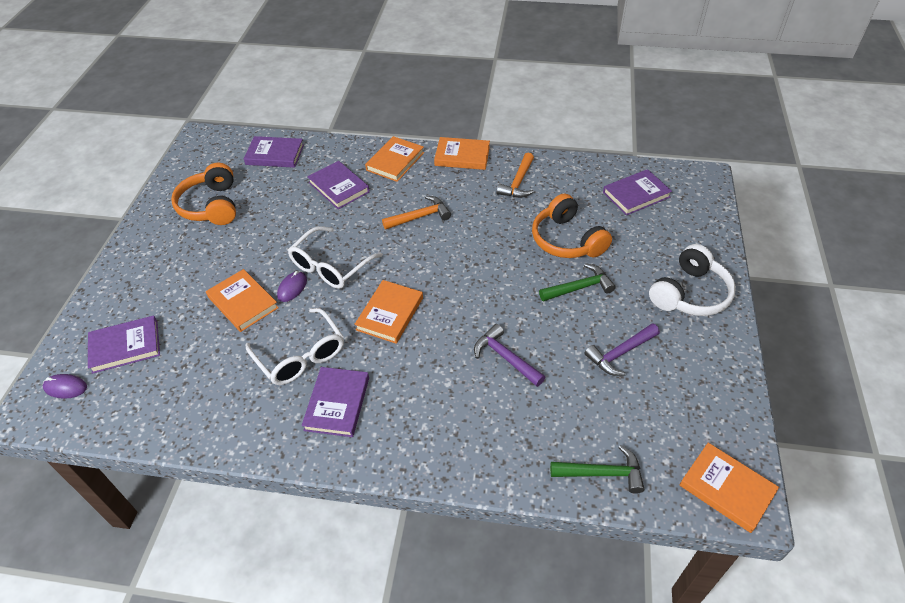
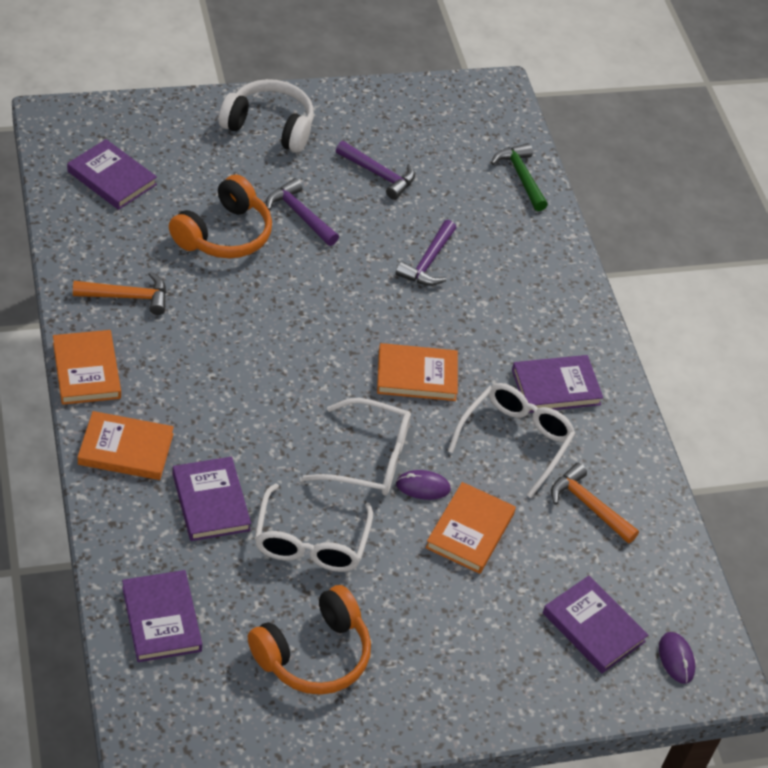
camera: 120 degrees left, 0 degrees up
(284, 222) = (310, 543): none -> white glasses
(338, 187) = (211, 502): purple book -> purple book turned 45 degrees counterclockwise
(420, 216) = (237, 388): orange hammer -> orange hammer (588, 505)
(579, 287) = (299, 214): green hammer -> purple hammer
(727, 488) = (492, 100): orange book -> none

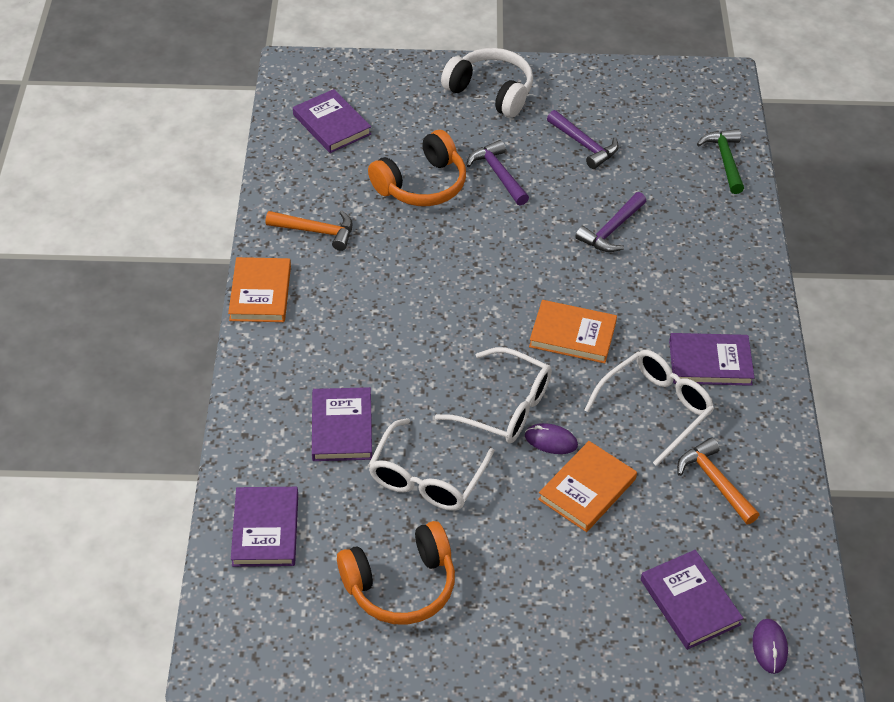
camera: 20 degrees right, 0 degrees up
(126, 449) = (276, 368): orange book -> none

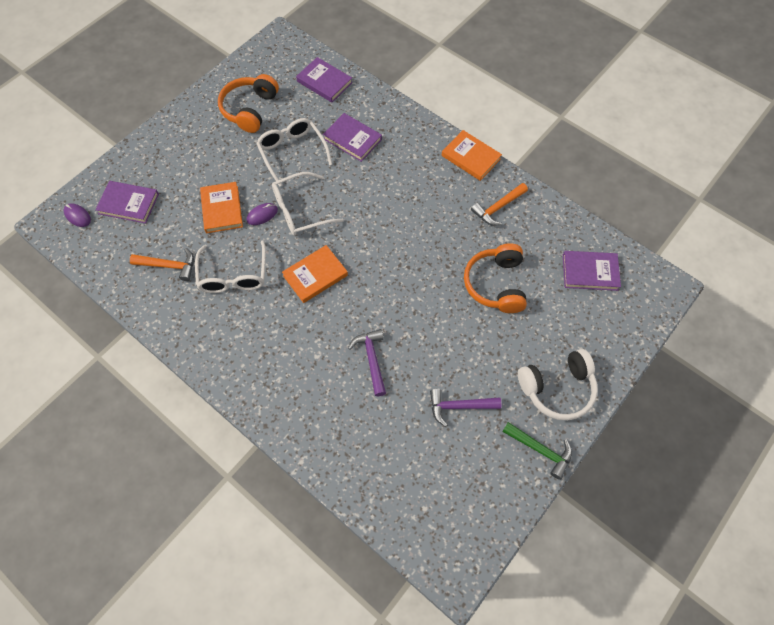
camera: 130 degrees right, 15 degrees up
(498, 174) = (472, 333): purple hammer -> none
(710, 362) = (233, 327): purple book -> none
(725, 160) = (372, 488): green hammer -> green hammer (540, 450)

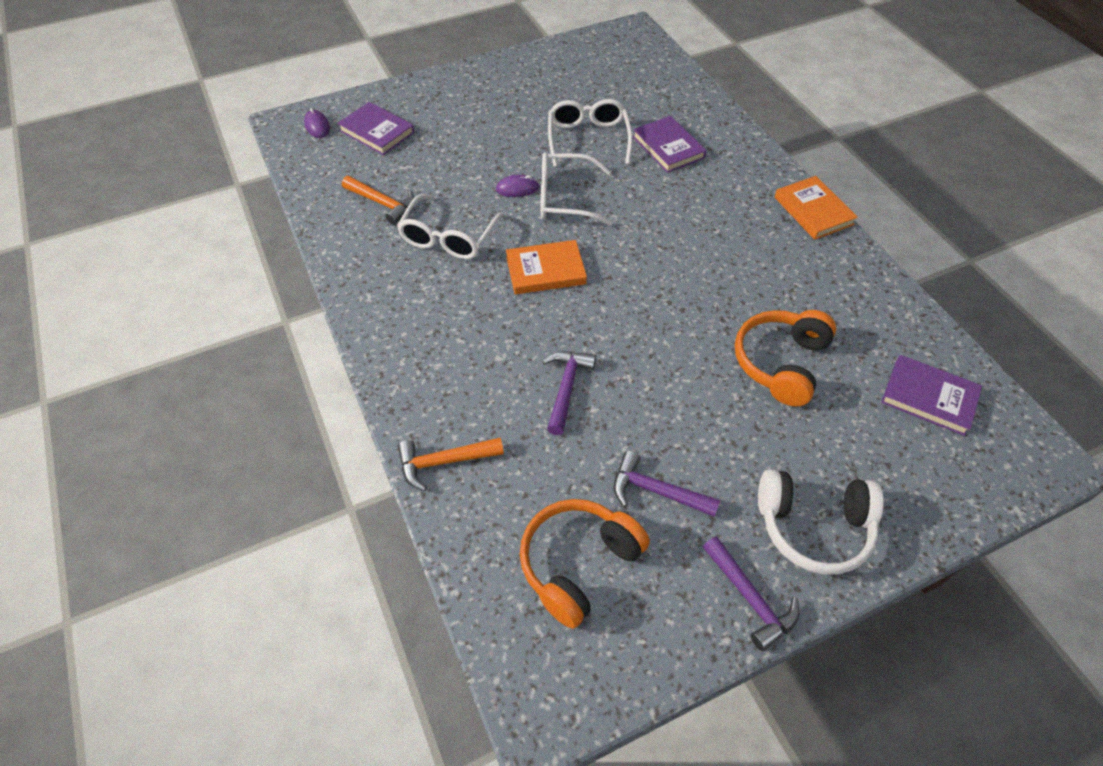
camera: 25 degrees right, 10 degrees down
(222, 209) = (475, 168): orange book -> none
(250, 109) = (562, 85): orange headphones -> orange headphones (578, 563)
(324, 82) = (664, 83): purple book -> none
(498, 208) = (824, 277): orange hammer -> orange hammer (443, 462)
(540, 450) = (750, 598): green hammer -> purple hammer

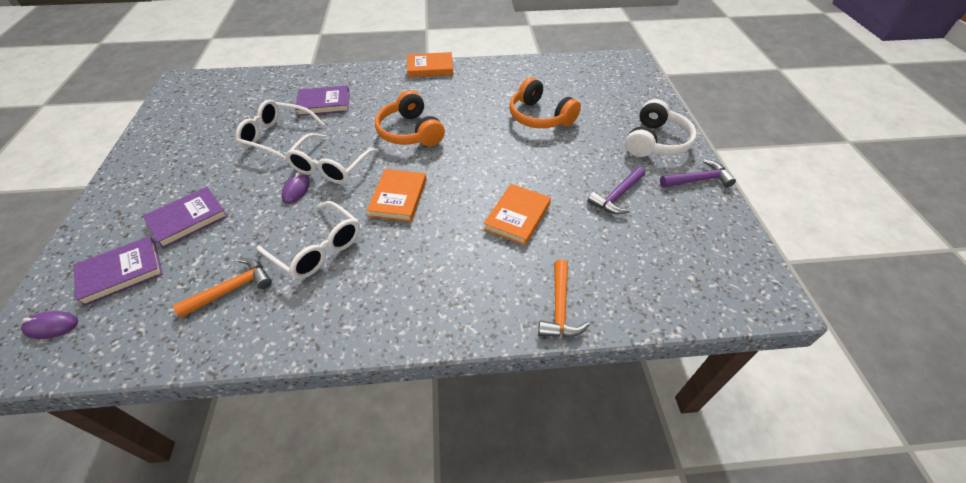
camera: 70 degrees left, 5 degrees down
(566, 388) = (517, 216): purple hammer -> orange book
(578, 563) = (665, 250): orange headphones -> orange headphones (410, 132)
(929, 397) = (584, 78): purple book -> purple book (188, 219)

